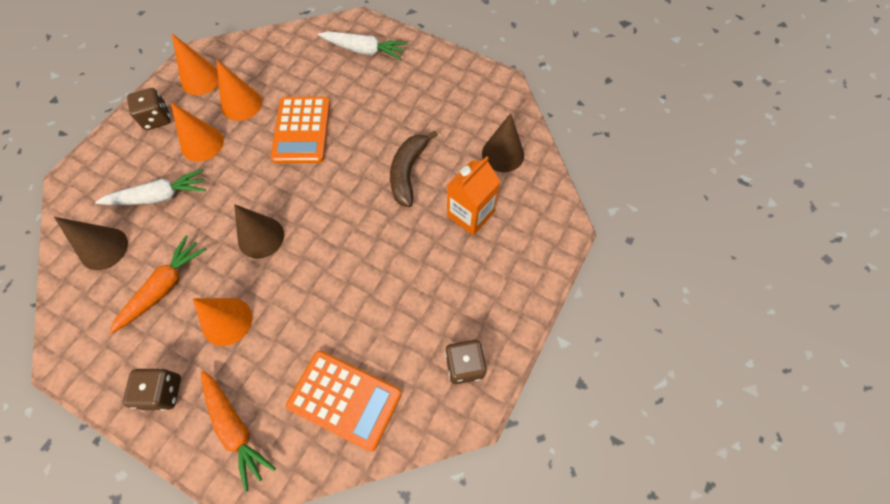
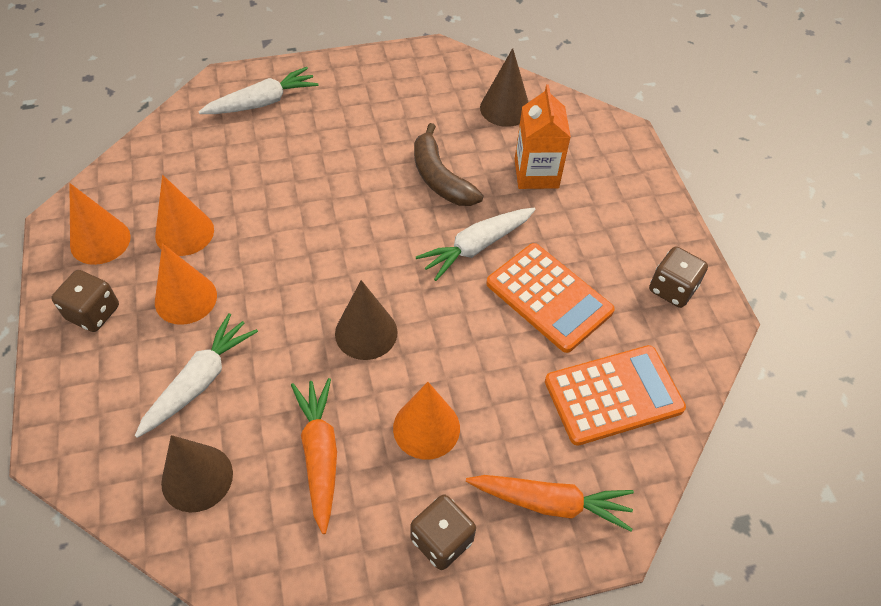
camera: 45 degrees left, 10 degrees down
(302, 130) = (286, 212): orange calculator -> orange calculator (548, 297)
(377, 234) = (476, 247): none -> white carrot

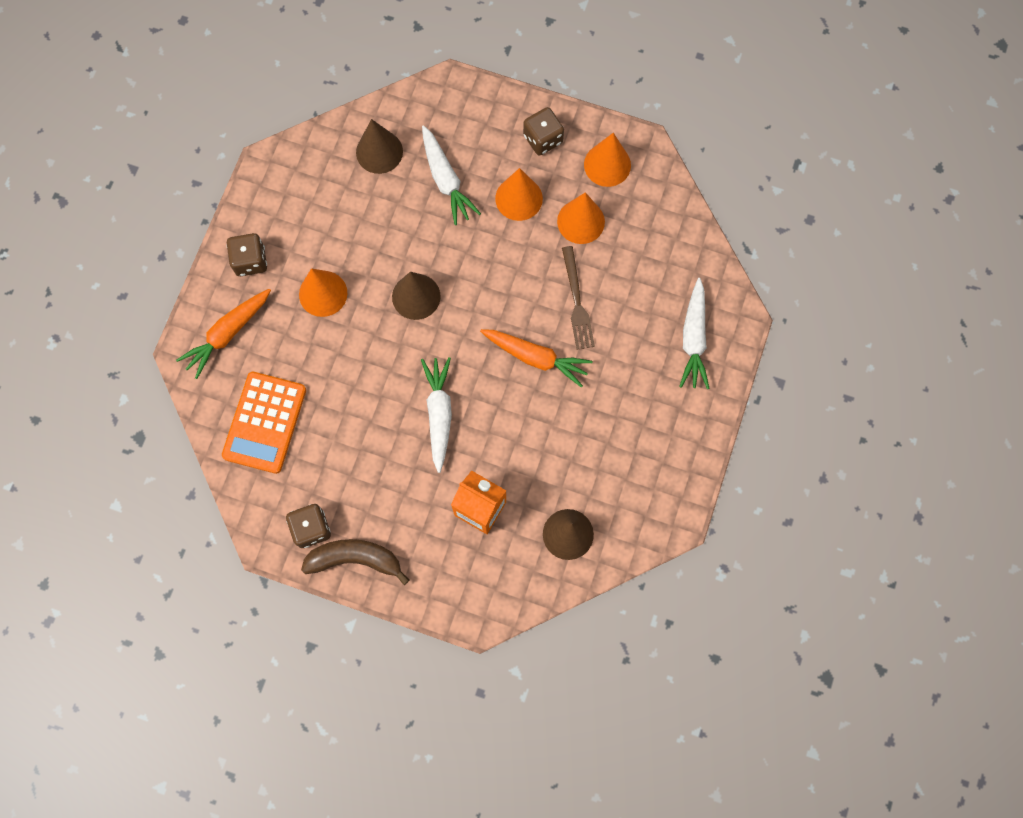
camera: 125 degrees right, 20 degrees up
(280, 196) = (577, 302): none -> brown fork
(319, 454) = (348, 224): orange carrot -> orange carrot (536, 357)
(440, 178) = (522, 430): brown banana -> brown banana (355, 559)
(548, 297) = (363, 434): orange calculator -> none

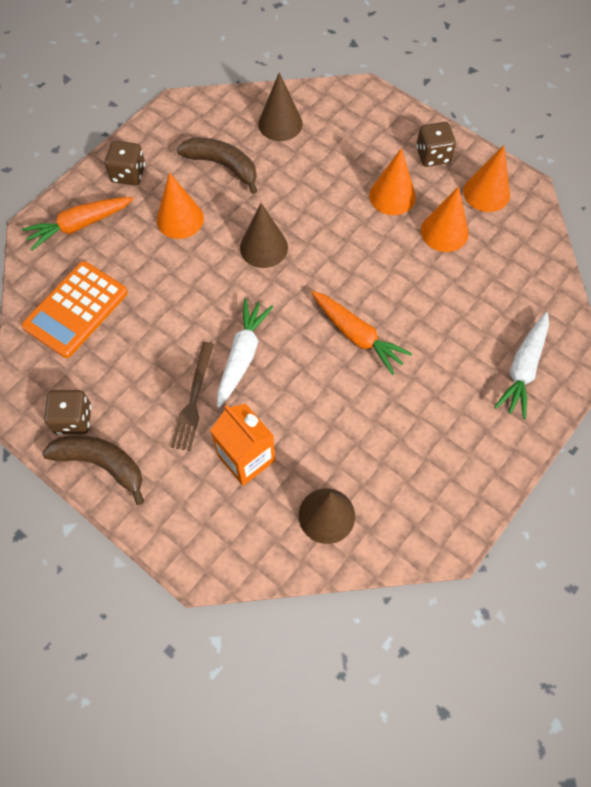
camera: 20 degrees right, 10 degrees down
(341, 220) = (223, 166): none -> brown banana
(446, 180) = (331, 162): white carrot -> none
(577, 302) = (415, 299): brown fork -> brown fork (193, 399)

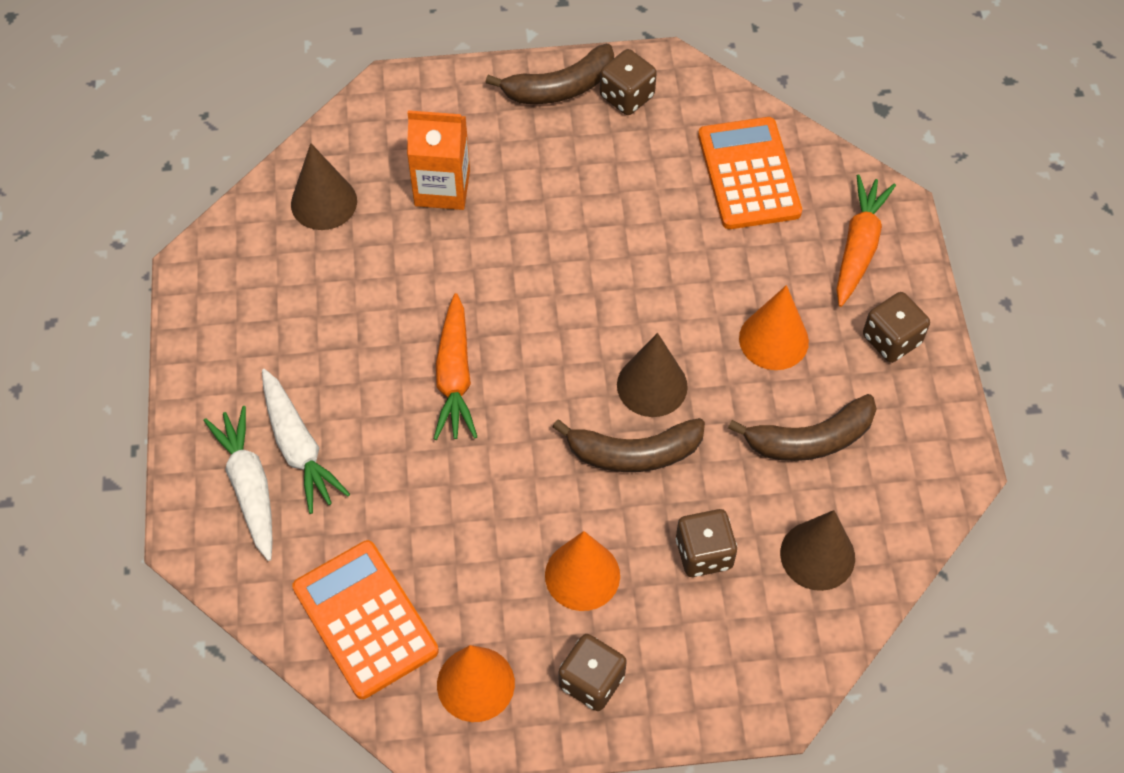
camera: 135 degrees right, 5 degrees down
(193, 399) = (544, 193): brown fork -> none
(242, 355) = (545, 264): white carrot -> white carrot (299, 447)
(309, 225) = (634, 453): none -> brown banana
(328, 162) = (703, 553): none -> brown dice
(357, 335) = (455, 376): orange carrot -> orange carrot turned 90 degrees counterclockwise
(444, 232) = (477, 580): orange cone -> none
(515, 257) = (365, 619): none -> orange calculator

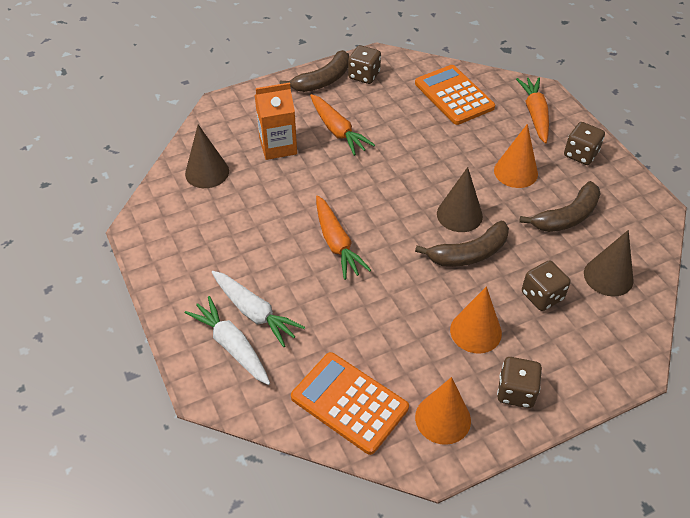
camera: 20 degrees left, 10 degrees down
(541, 186) = (337, 131): none -> orange carrot

